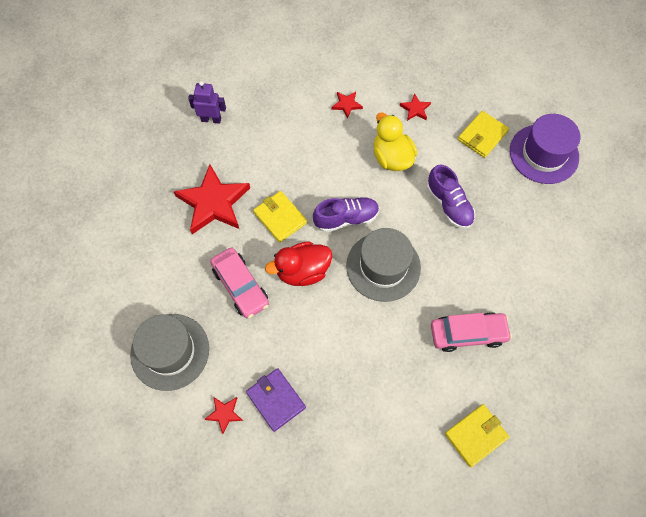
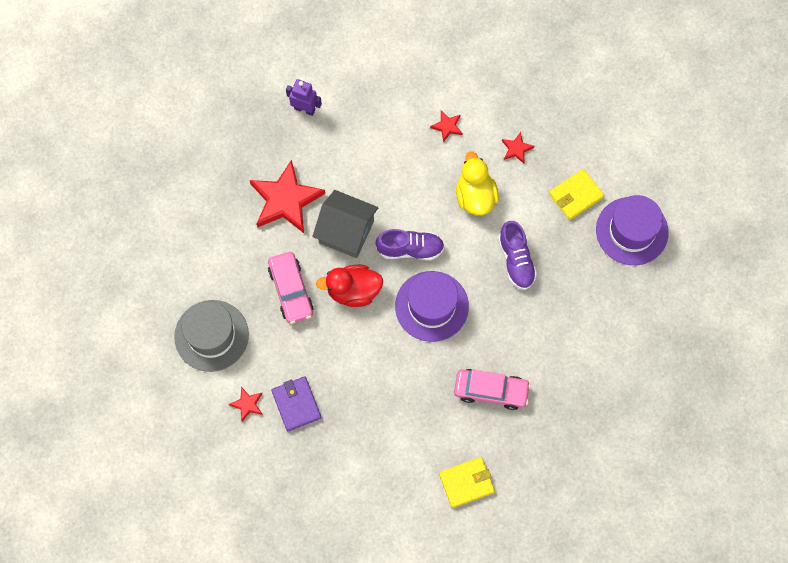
camera: 15 degrees right, 5 degrees up
(280, 218) = (346, 232): yellow wallet -> grey house
(383, 266) = (431, 306): grey hat -> purple hat

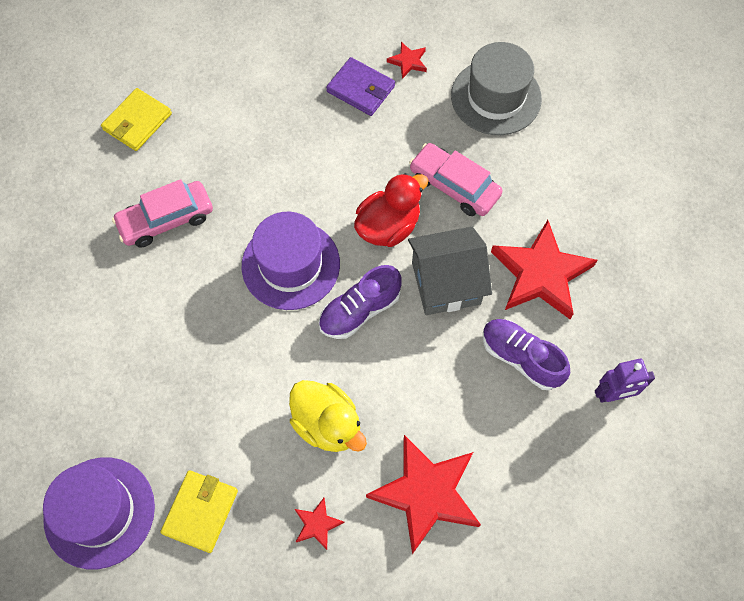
camera: 145 degrees right, 5 degrees down
(447, 126) = (426, 493): red star -> red star, size x2.27
(516, 260) = (226, 378): purple shoe -> purple shoe (521, 358)

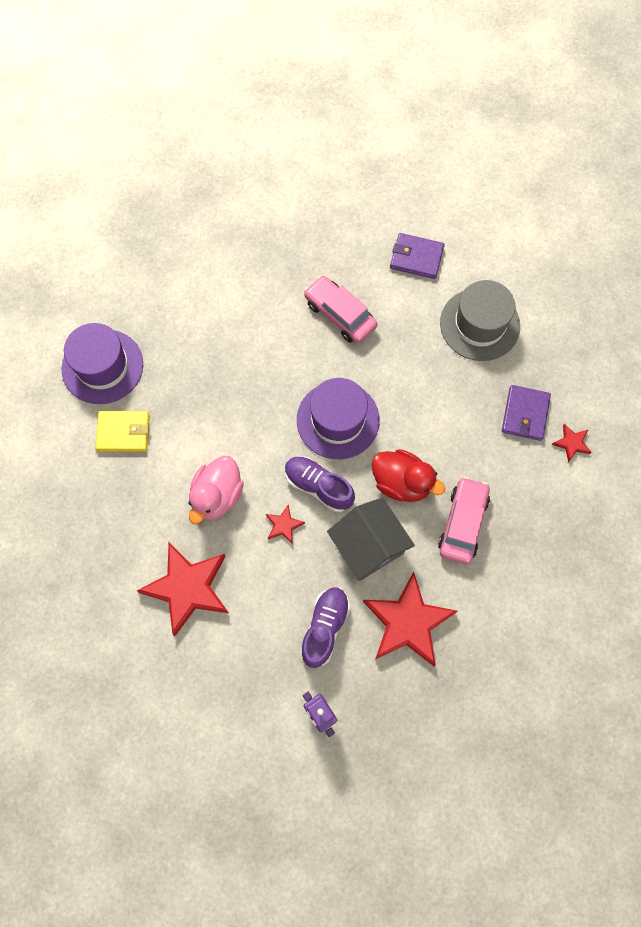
camera: 70 degrees right, 5 degrees up
(137, 122) = (416, 258): yellow wallet -> purple wallet
(317, 524) = (139, 516): red star -> red star (284, 525)
(327, 424) = (217, 496): yellow duck -> pink duck
(496, 97) = (569, 530): grey hat -> grey hat (479, 324)

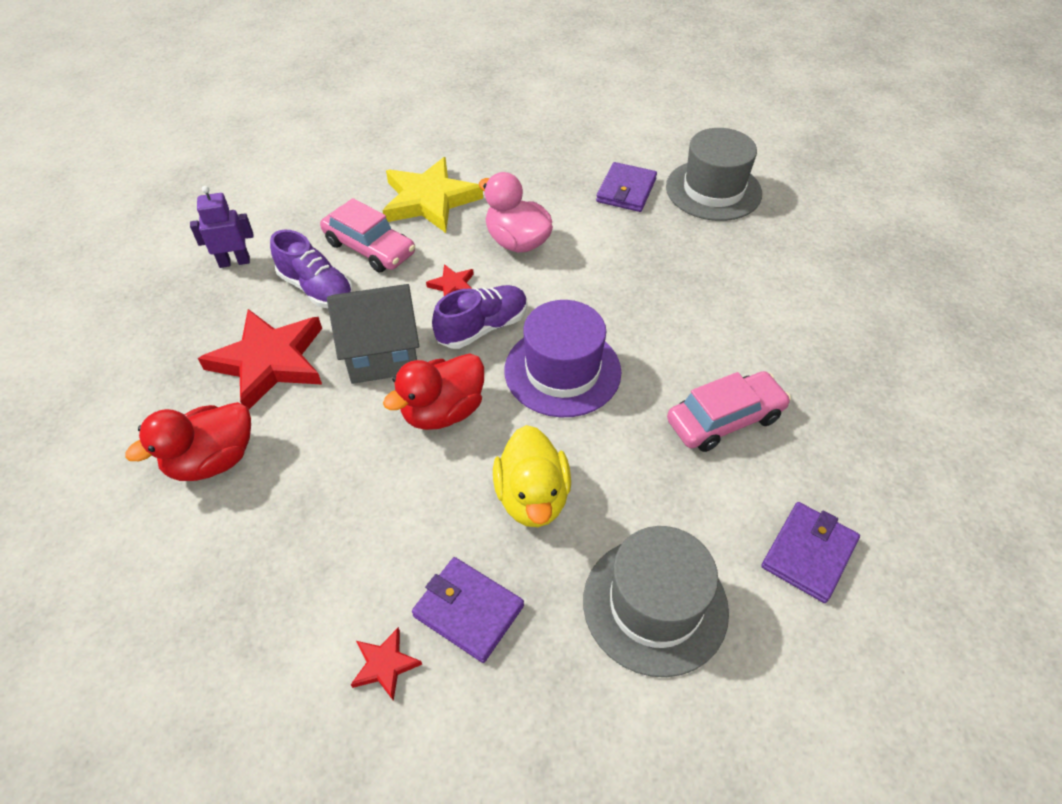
camera: 110 degrees right, 20 degrees down
(102, 366) = (713, 190): purple hat -> grey hat
(123, 432) = (626, 190): yellow wallet -> purple wallet
(188, 588) = (429, 200): red star -> yellow star
(442, 406) = (532, 497): none -> yellow duck
(463, 523) = (349, 460): pink car -> pink car (369, 248)
(500, 611) = (212, 460): none -> red duck

